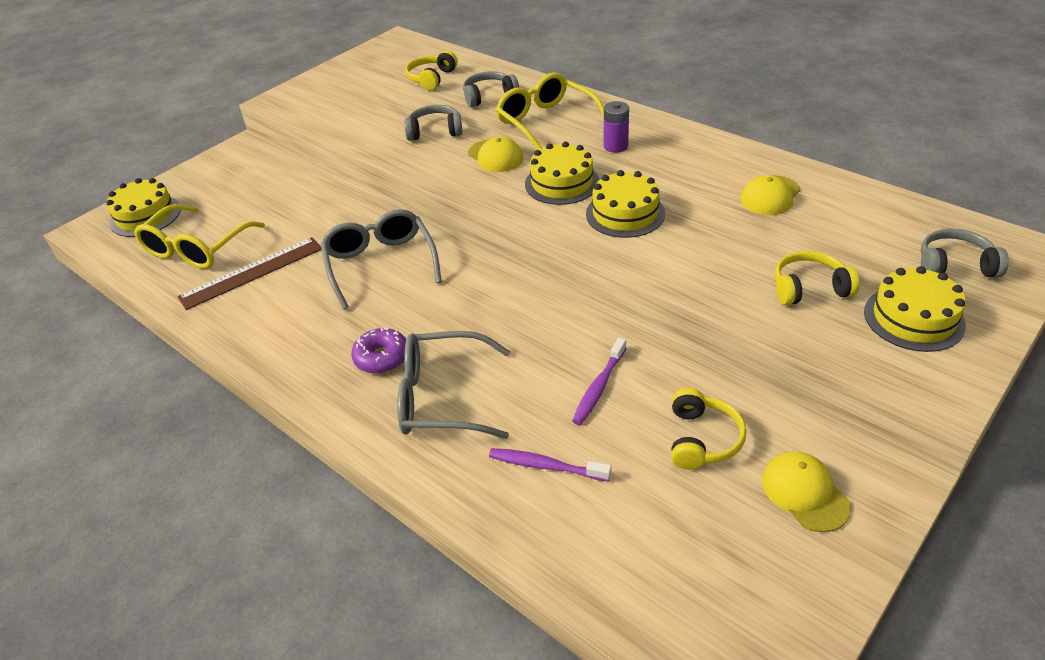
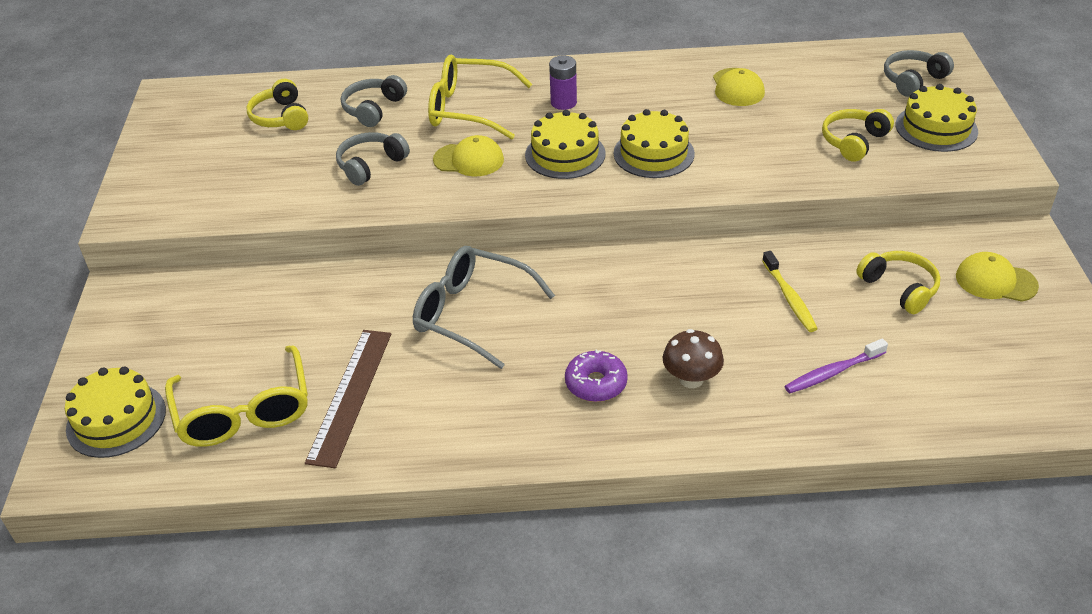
camera: 45 degrees left, 0 degrees up
(442, 397) = (691, 379): grey glasses -> brown mushroom
(599, 387) = (789, 298): purple toothbrush -> yellow toothbrush

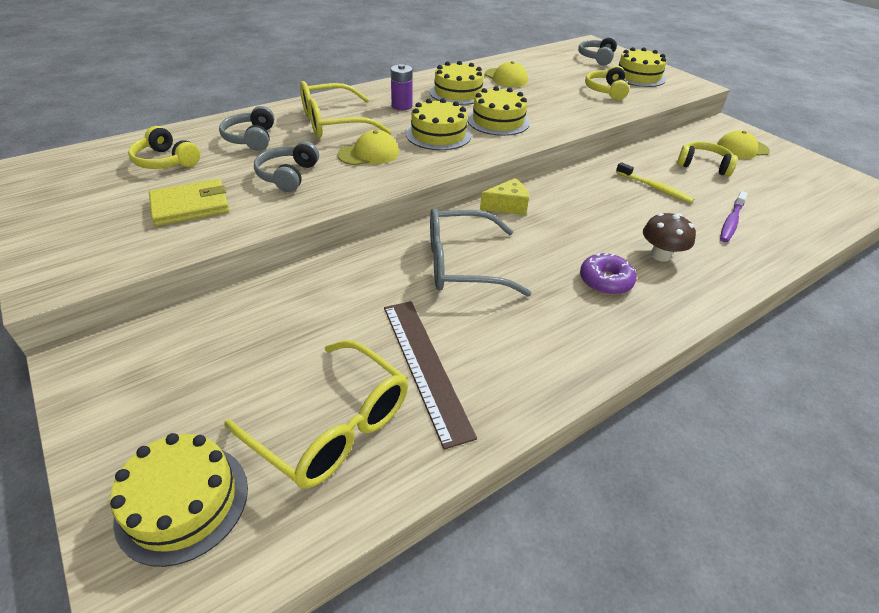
camera: 35 degrees left, 0 degrees up
(266, 175) = (190, 206): none -> yellow wallet
(585, 264) = (507, 206): none -> yellow cheese
(649, 98) = (458, 93): none -> yellow cake

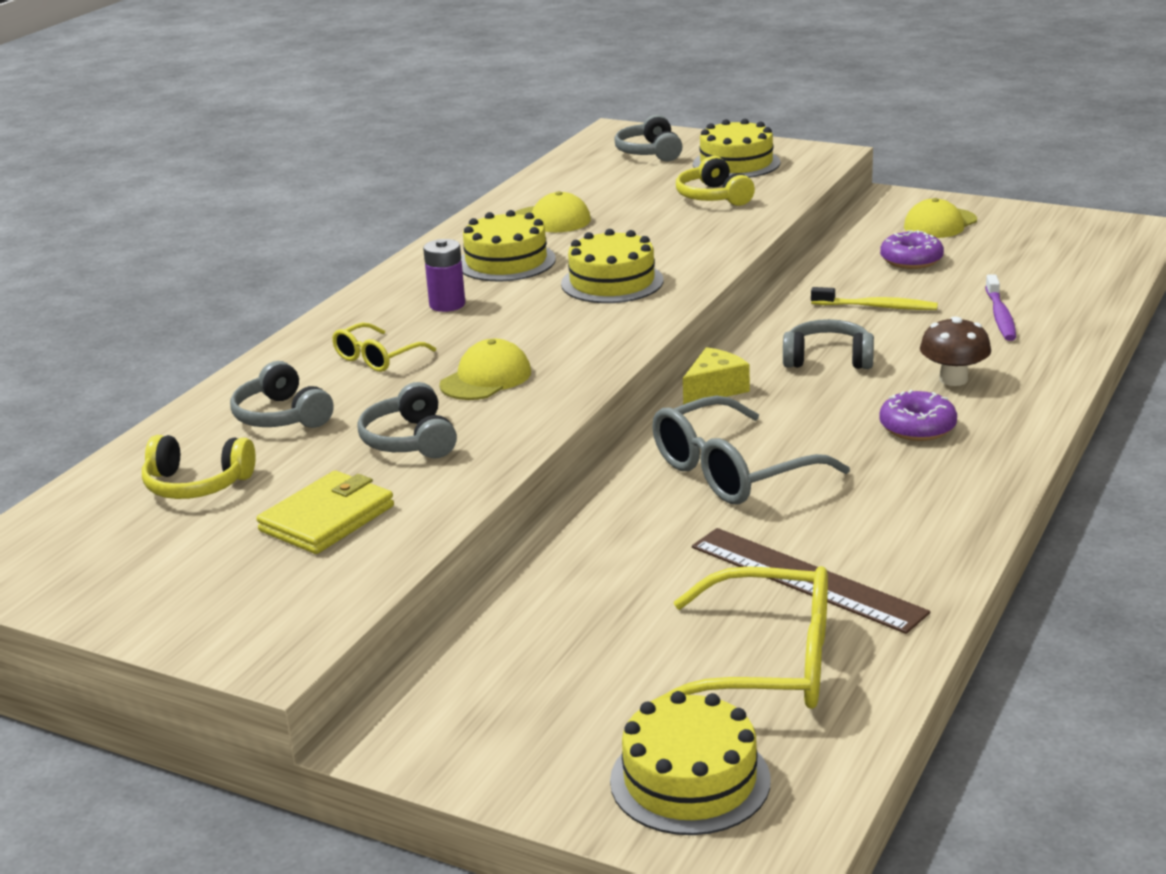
camera: 25 degrees left, 15 degrees down
(333, 123) = (377, 358): yellow glasses -> yellow glasses, size x0.56
(438, 134) = (551, 325): yellow cake -> none
(592, 211) = (828, 359): none -> grey headphones
(703, 165) = (911, 260): yellow headphones -> purple donut

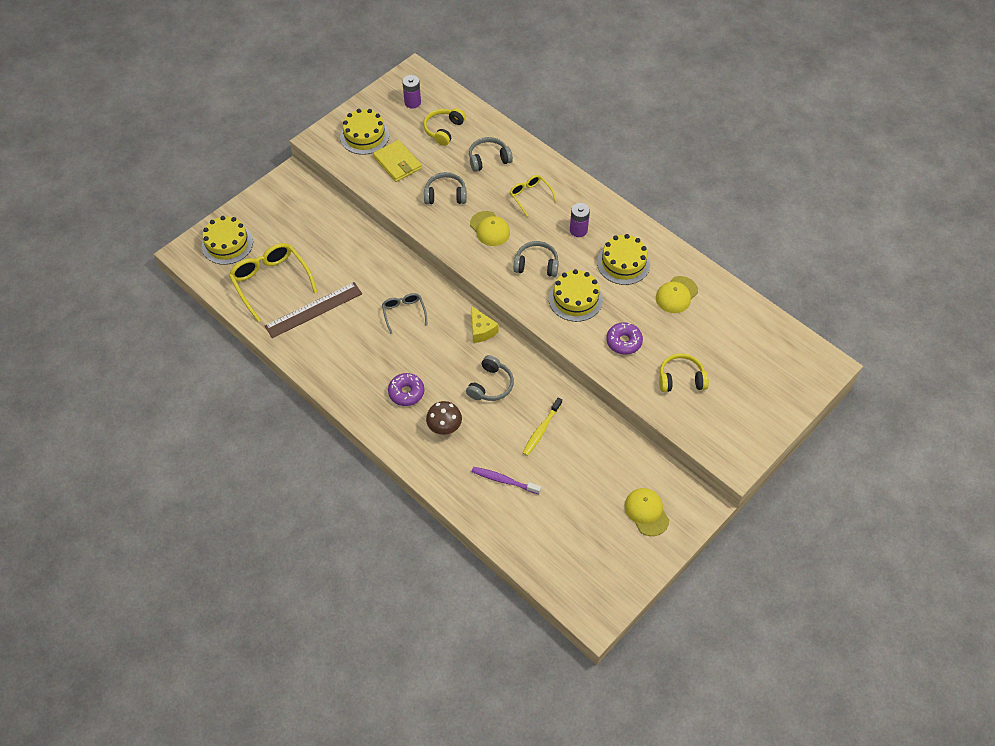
camera: 105 degrees right, 30 degrees up
(99, 546) = (412, 102): none -> purple battery
(649, 152) = (776, 371): grey headphones -> grey headphones (536, 264)
(732, 472) = (404, 313): grey glasses -> grey glasses, size x0.56
(736, 163) = (736, 409): yellow cake -> yellow cake (364, 136)
(768, 664) = (271, 282): yellow glasses -> yellow glasses turned 120 degrees clockwise
(911, 260) = (597, 472): purple donut -> purple donut (624, 342)

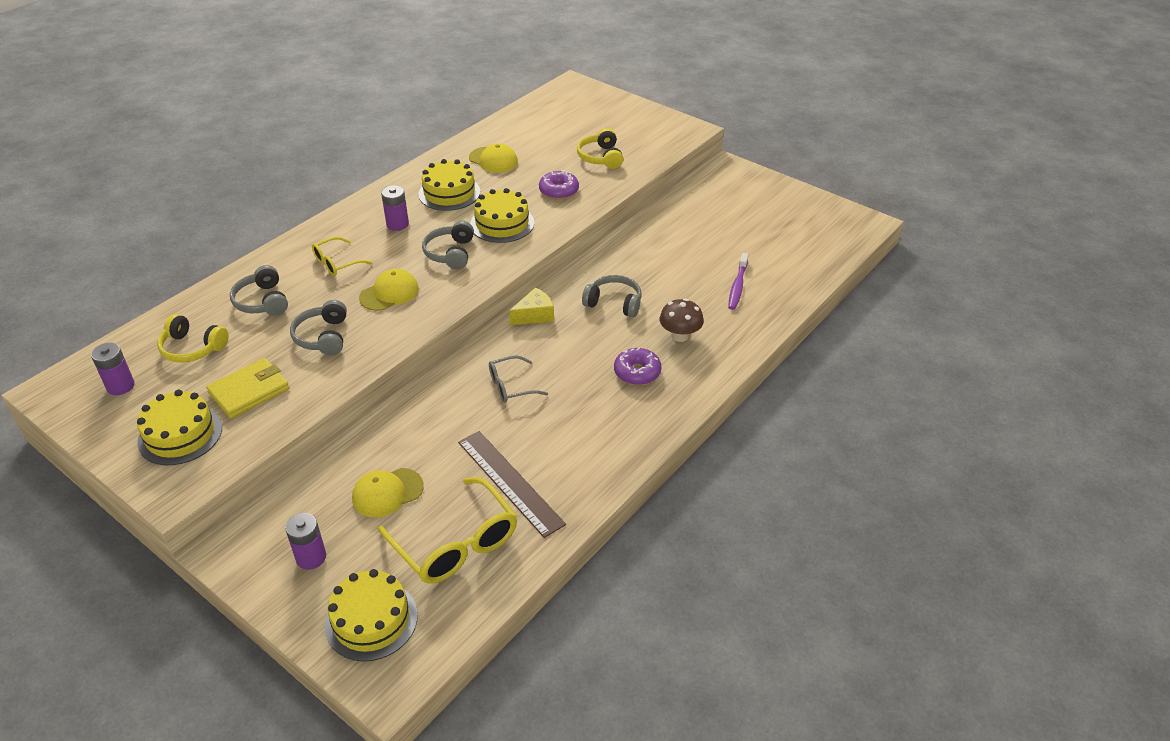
camera: 95 degrees left, 15 degrees down
(271, 282) = (456, 544): yellow glasses -> yellow glasses turned 90 degrees counterclockwise
(277, 214) = (311, 557): none -> purple battery
(541, 430) = (666, 263): yellow toothbrush -> none
(646, 512) = (744, 196): yellow cap -> yellow cap (387, 493)

